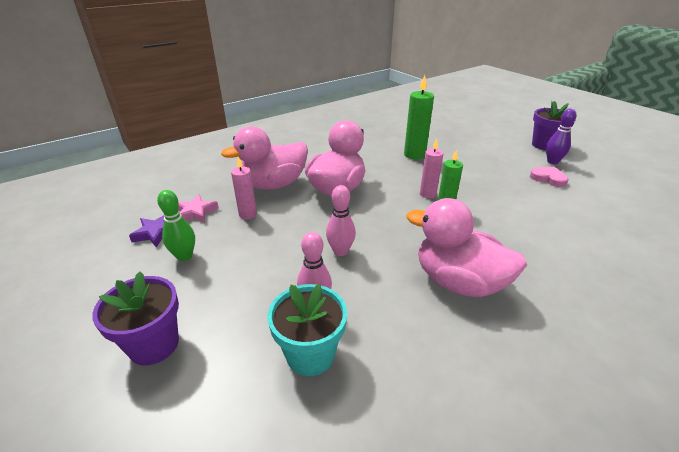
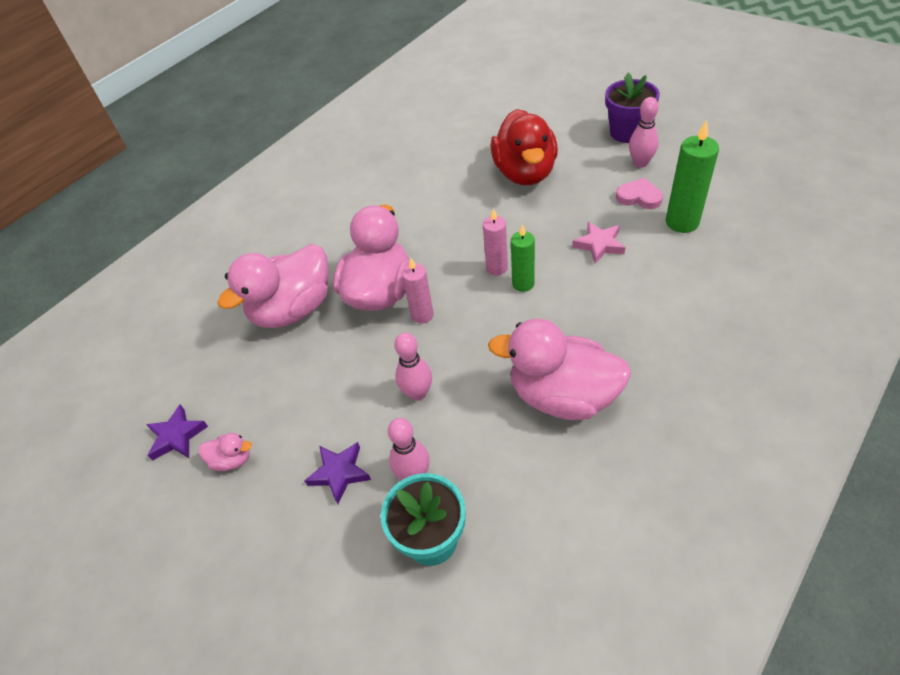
camera: 10 degrees left, 15 degrees up
(154, 345) = (258, 585): purple flower pot -> none
(184, 256) = (232, 460): green bowling pin -> pink duck
(196, 212) = (211, 388): pink star -> pink star (599, 245)
(248, 214) = (281, 371): pink candle -> pink candle (422, 315)
(257, 286) = (339, 473): none -> purple star
(414, 155) = (462, 199): green candle -> green candle (682, 222)
(464, 151) = (525, 173): none -> red duck
(552, 161) = (640, 163): purple bowling pin -> pink bowling pin

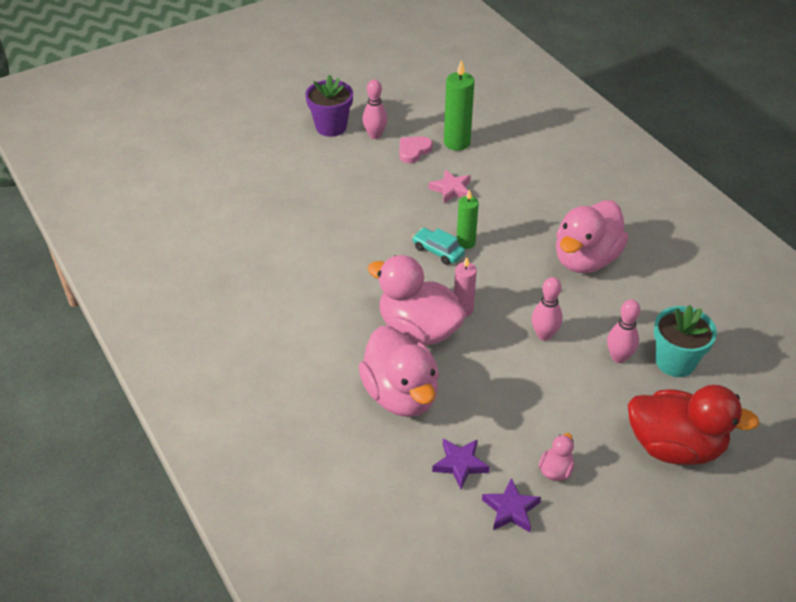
camera: 75 degrees left, 5 degrees down
(339, 473) = (599, 400): purple star -> purple star (460, 464)
(496, 268) = (438, 251): pink candle -> turquoise car
(525, 173) = (333, 198): red duck -> red duck (675, 446)

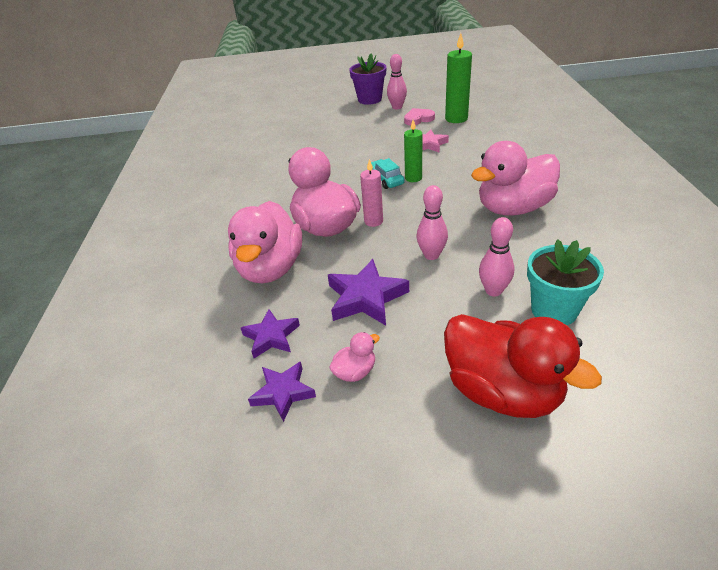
camera: 30 degrees right, 5 degrees down
(515, 398) = (366, 297): none -> purple star

